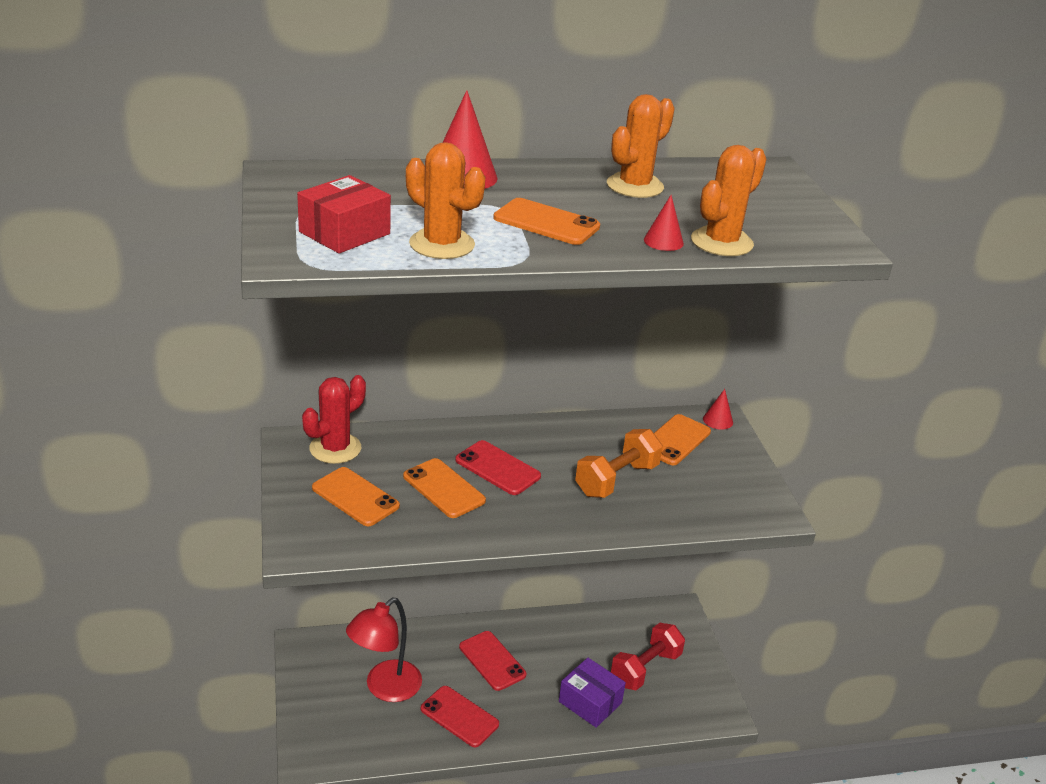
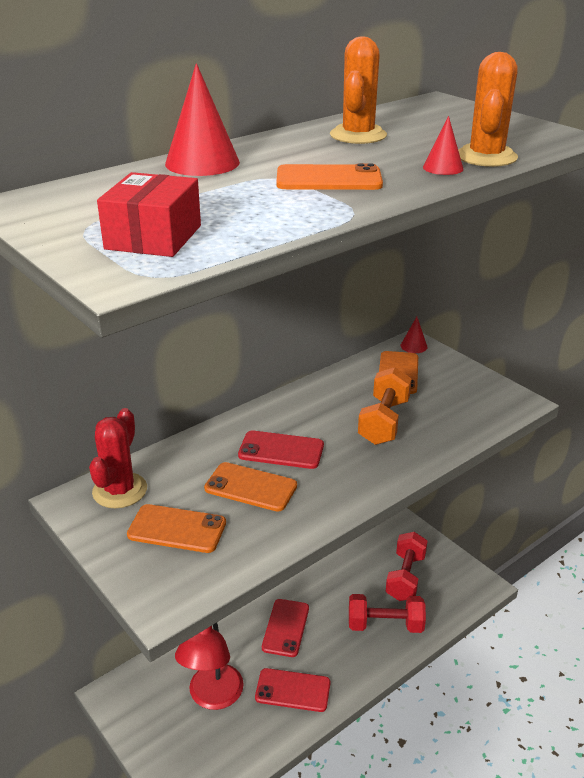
camera: 25 degrees left, 0 degrees up
(442, 244) = (263, 221): orange cactus -> none
(492, 661) = (285, 628): red phone -> red phone turned 75 degrees clockwise
(590, 702) = (385, 625): purple box -> red dumbbell

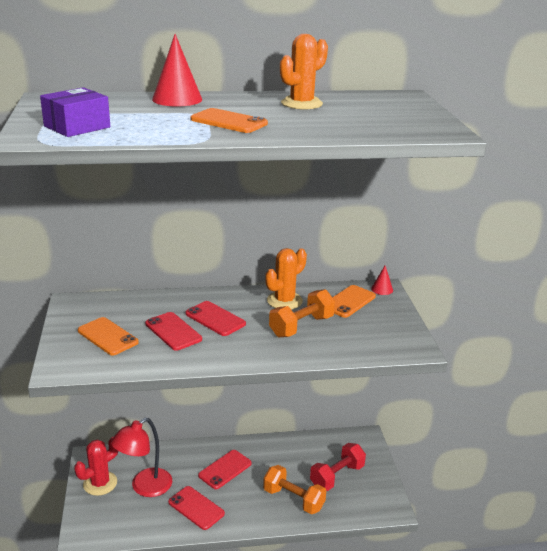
camera: 30 degrees right, 5 degrees down
(120, 490) = (100, 306): red cactus -> red cactus (100, 483)
(153, 237) = (77, 127): red box -> purple box
(251, 487) = (173, 331): orange phone -> red phone
(385, 625) = (293, 499): red dumbbell -> orange dumbbell
(443, 168) = (313, 131): red cone -> none
(486, 157) = (357, 131): orange cactus -> orange cactus (284, 301)

